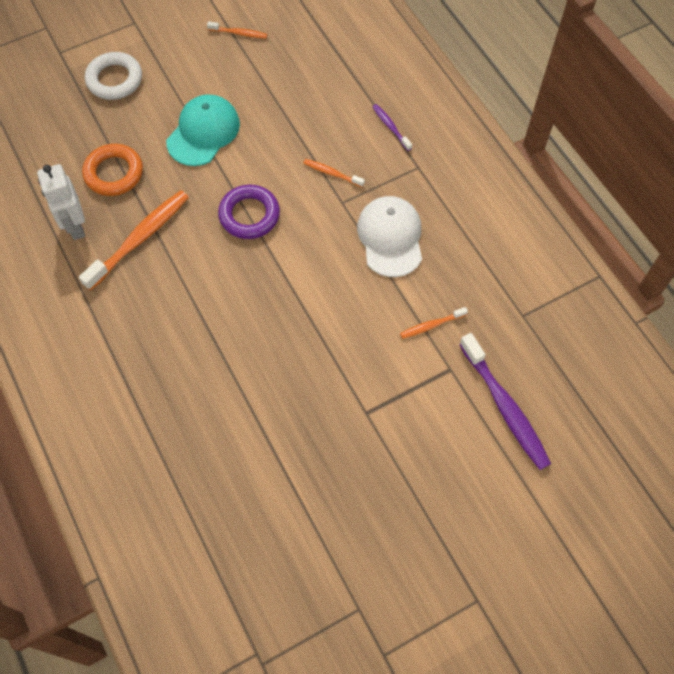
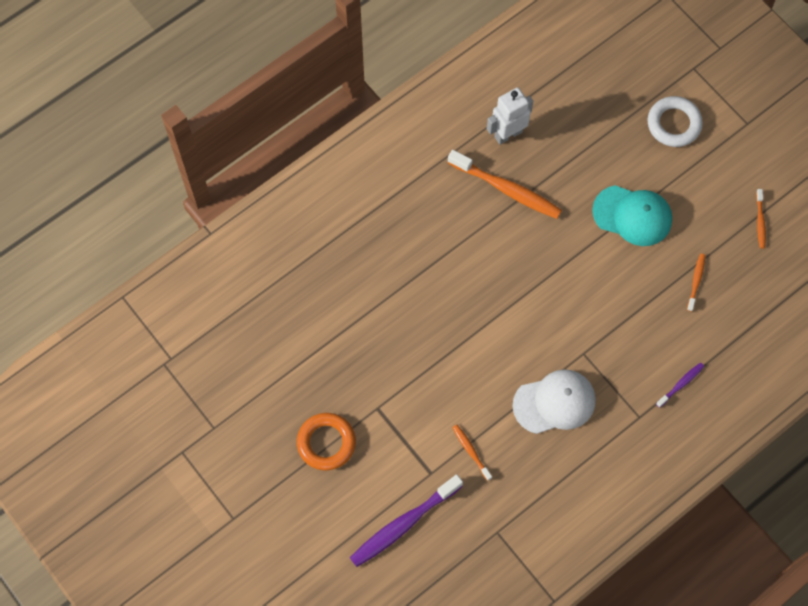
camera: 80 degrees right, 5 degrees up
(114, 173) = (569, 150): orange ring -> orange ring (326, 443)
(249, 215) = (551, 275): purple ring -> none
(332, 173) = (613, 338): orange toothbrush -> orange toothbrush (696, 281)

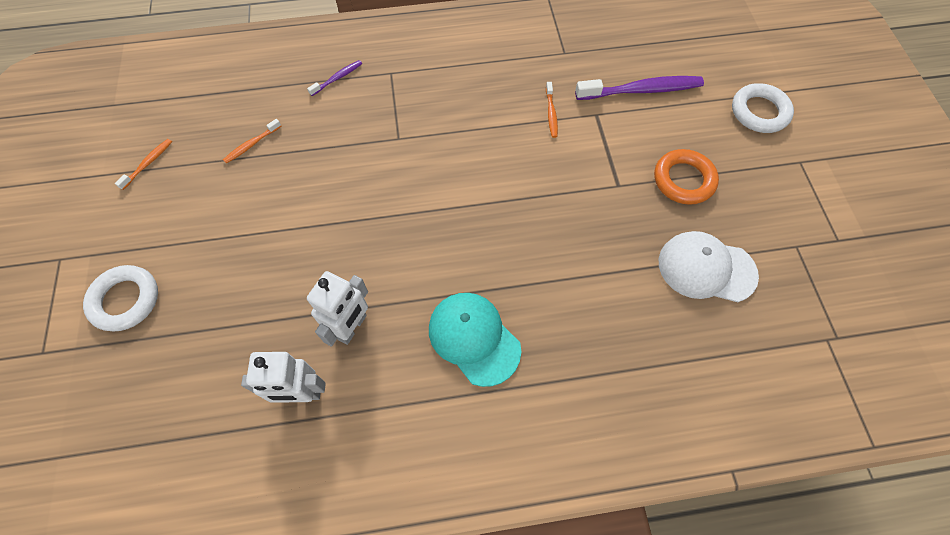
camera: 150 degrees left, 5 degrees down
(286, 558) = (759, 112): none -> white ring
(507, 189) = (352, 327): orange toothbrush -> white robot
(554, 402) = (453, 114): white cap -> white cap (706, 268)
(632, 215) = (252, 230): turquoise cap -> turquoise cap (474, 338)
(681, 384) = (337, 78): purple toothbrush -> purple toothbrush turned 150 degrees clockwise

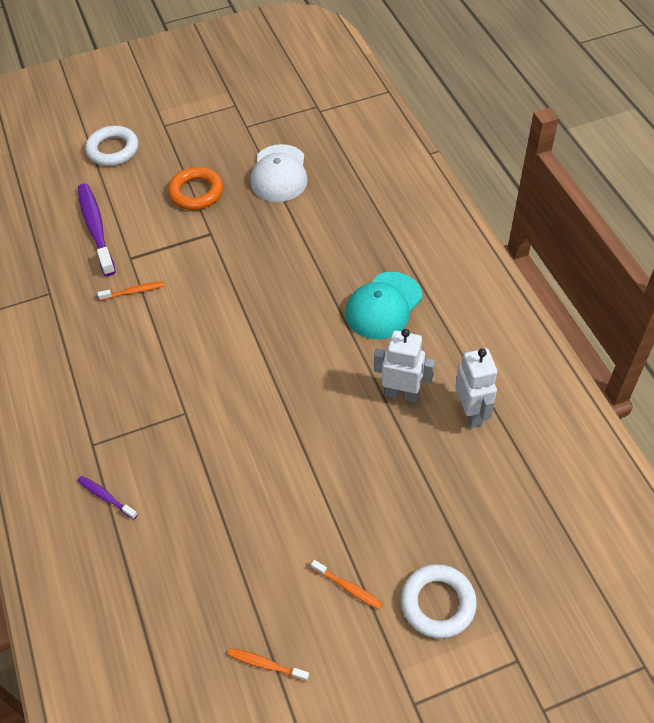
camera: 100 degrees left, 10 degrees down
(251, 145) = (218, 556): orange toothbrush -> orange toothbrush (348, 588)

